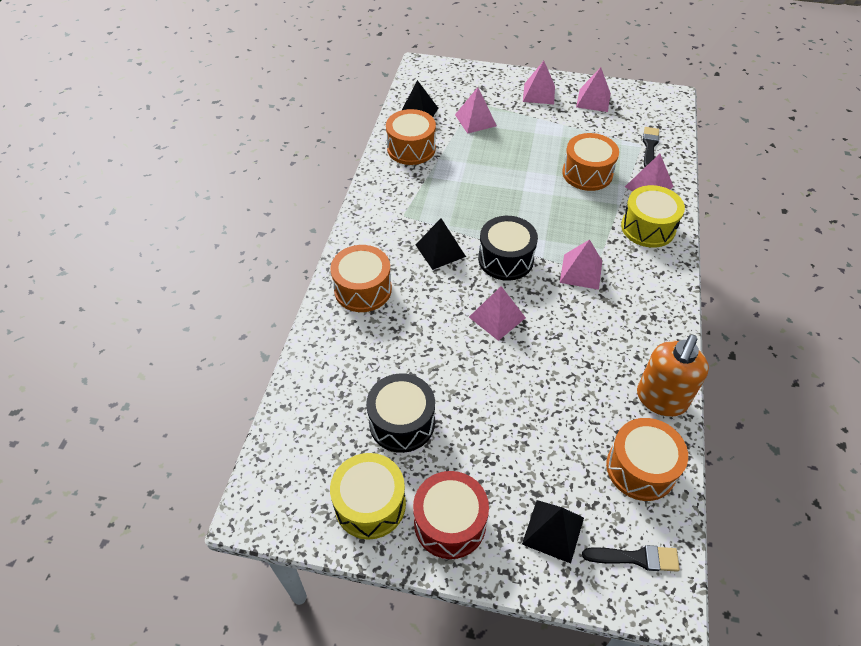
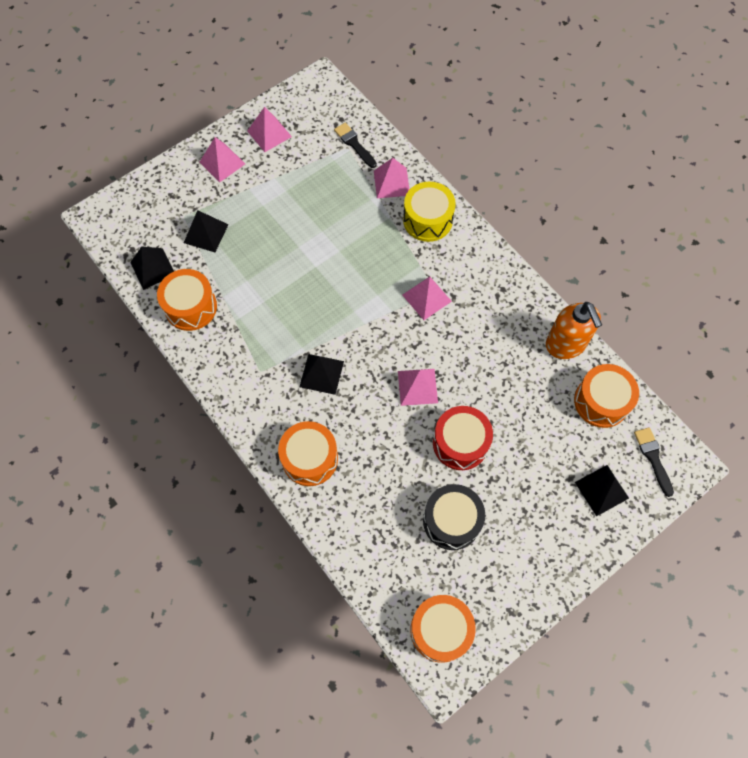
camera: 50 degrees left, 15 degrees up
(370, 504) = (498, 589): yellow drum -> none
(450, 523) = (549, 548): red drum -> red drum (460, 443)
(475, 120) = (206, 233): pink pyramid -> black pyramid
(505, 259) = (371, 336): black drum -> none
(587, 173) = (341, 209): orange drum -> orange drum (440, 630)
(636, 558) = (653, 458): black brush -> black brush turned 60 degrees counterclockwise

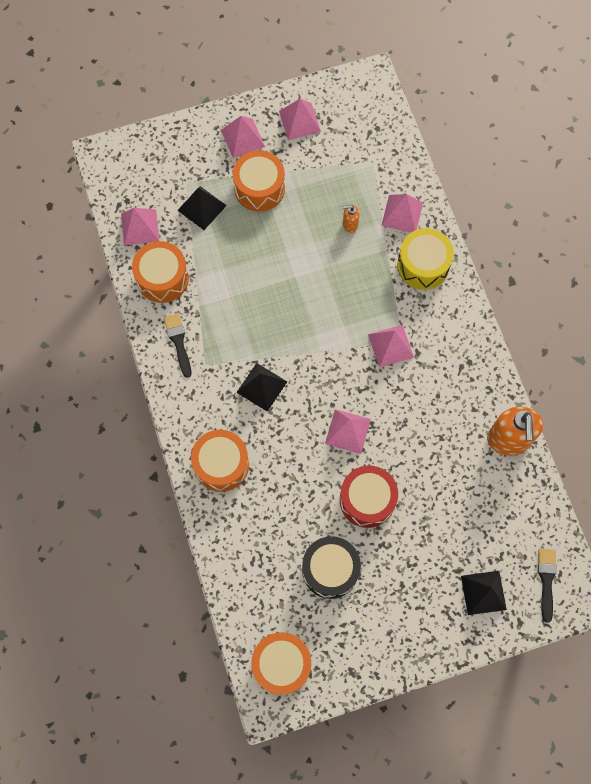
camera: 20 degrees right, 5 degrees up
(152, 268) = (140, 227): black pyramid -> pink pyramid
(348, 206) = (350, 224): none -> orange soap dispenser
(354, 144) = (380, 160): black brush -> black brush (178, 342)
(601, 401) = (519, 508): orange drum -> orange drum (259, 188)

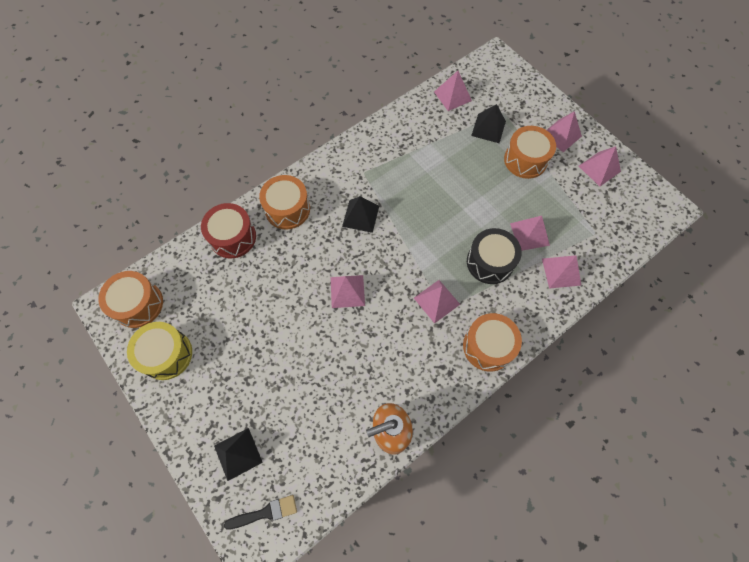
camera: 70 degrees right, 5 degrees down
(162, 278) = (419, 123): orange drum -> orange drum (488, 346)
(178, 342) = (374, 149): black brush -> none
(330, 570) = (225, 316): black drum -> black drum (490, 262)
(350, 224) = (529, 234): orange soap dispenser -> pink pyramid
(367, 500) = (293, 325): red drum -> red drum (233, 237)
(423, 265) = (522, 304): yellow drum -> yellow drum (166, 354)

